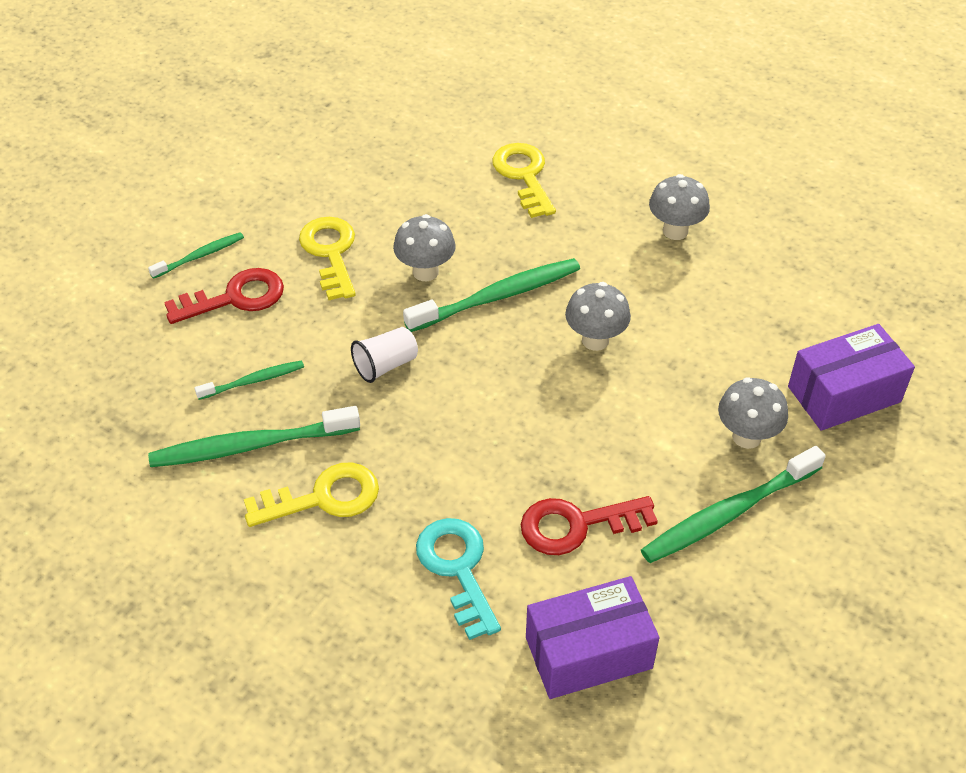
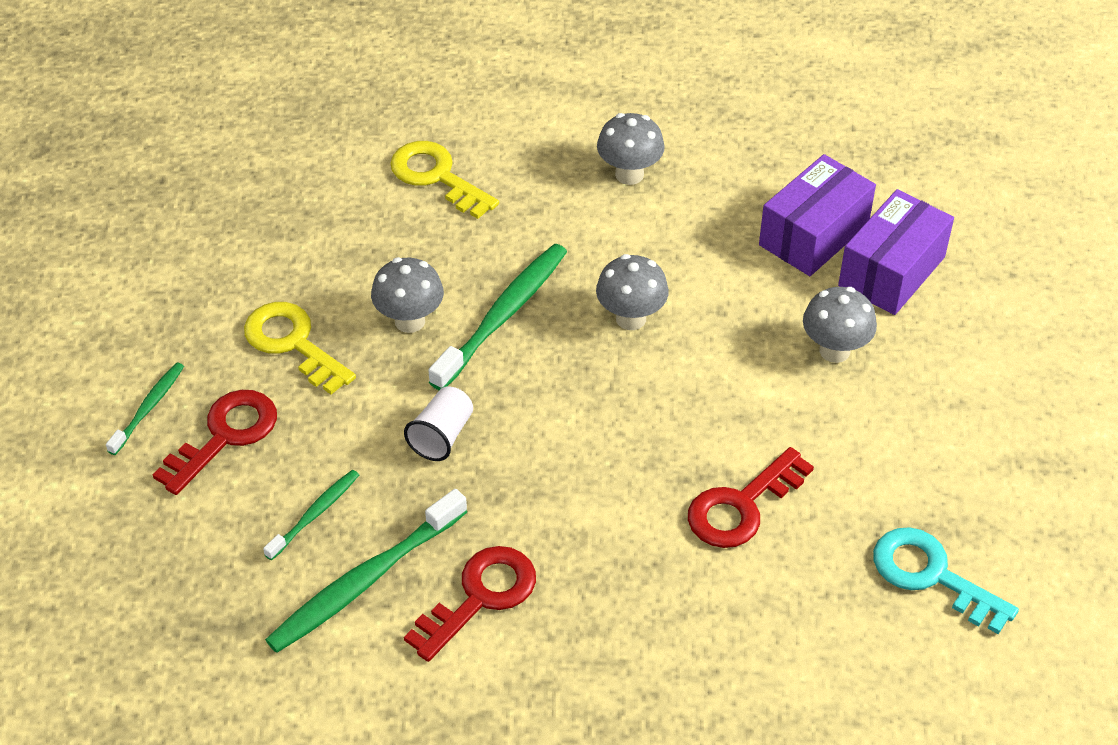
camera: 30 degrees left, 0 degrees up
(323, 498) = (480, 597): yellow key -> red key
(458, 569) = (662, 601): turquoise key -> turquoise key (931, 575)
(588, 653) = (835, 618): purple box -> purple box (814, 235)
(729, 513) = (868, 430): green toothbrush -> none

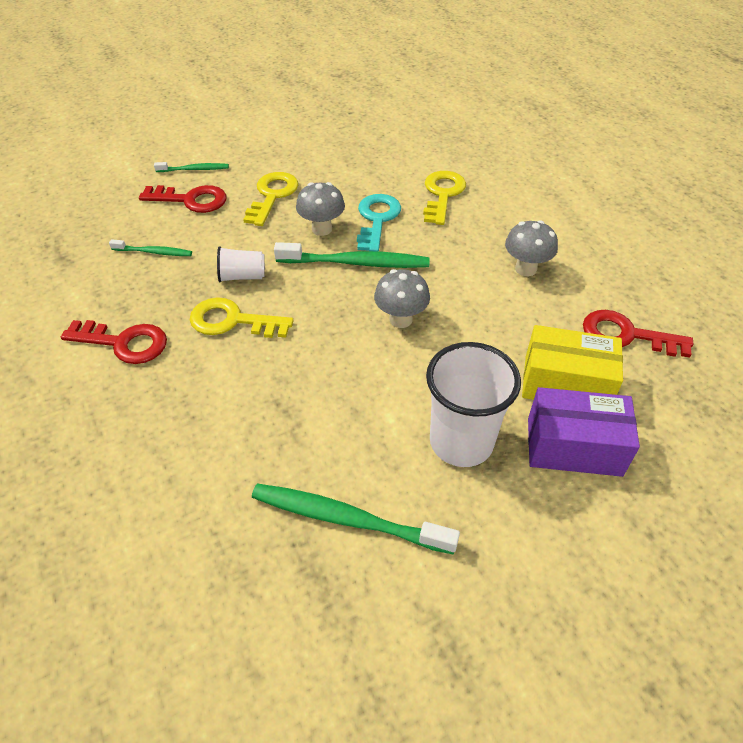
camera: 60 degrees right, 0 degrees up
(365, 580) = (114, 290): green toothbrush -> green toothbrush (348, 519)
(519, 474) = (232, 321): none -> yellow key
(741, 506) = (272, 445): red key -> red key (626, 335)
(814, 235) = (565, 384): purple box -> yellow box
(834, 350) = (461, 442): grey mushroom -> white cup
(931, 575) = (271, 604): turquoise key -> turquoise key (377, 219)

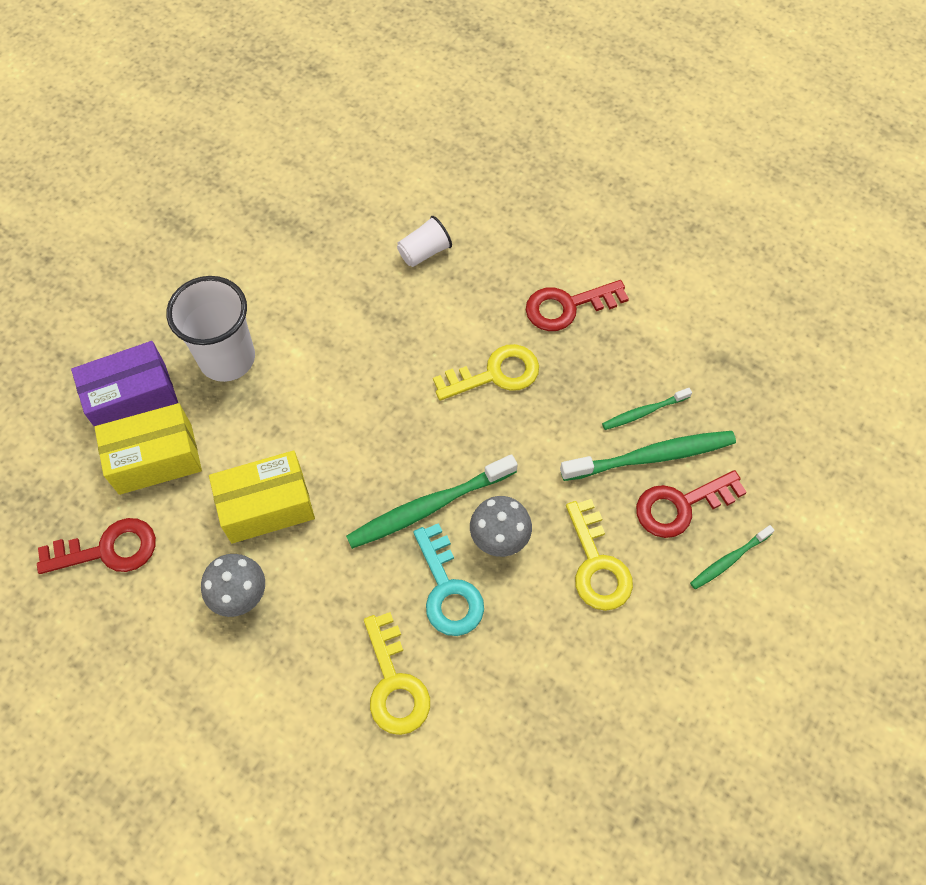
camera: 150 degrees right, 15 degrees up
(242, 276) = (529, 428): white cup -> white cup (424, 252)
(348, 519) = (283, 263): green toothbrush -> green toothbrush (651, 456)
(401, 319) = (340, 456): grey mushroom -> none
(480, 311) = (267, 506): none -> yellow box

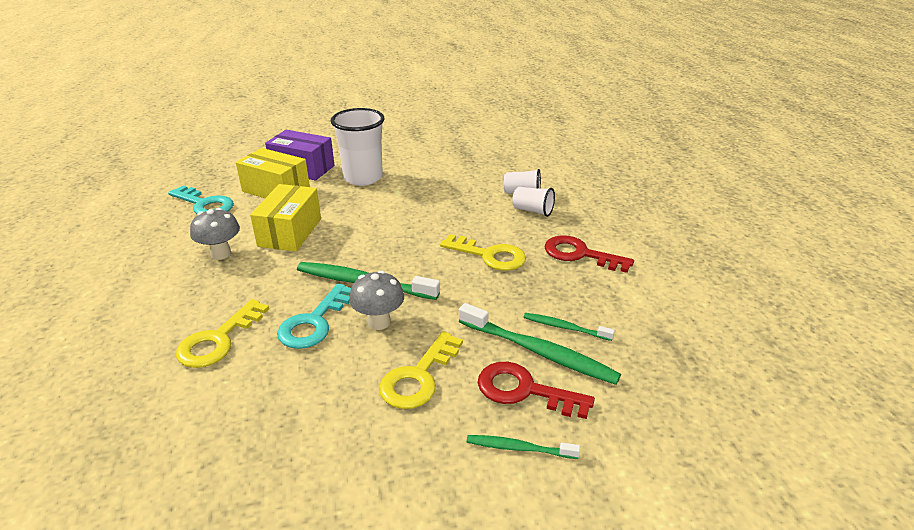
camera: 45 degrees right, 30 degrees down
(108, 550) = (205, 204): red key -> turquoise key
(267, 506) = (290, 232): yellow box -> yellow box turned 75 degrees clockwise
(463, 273) = (532, 211): none -> white cup

